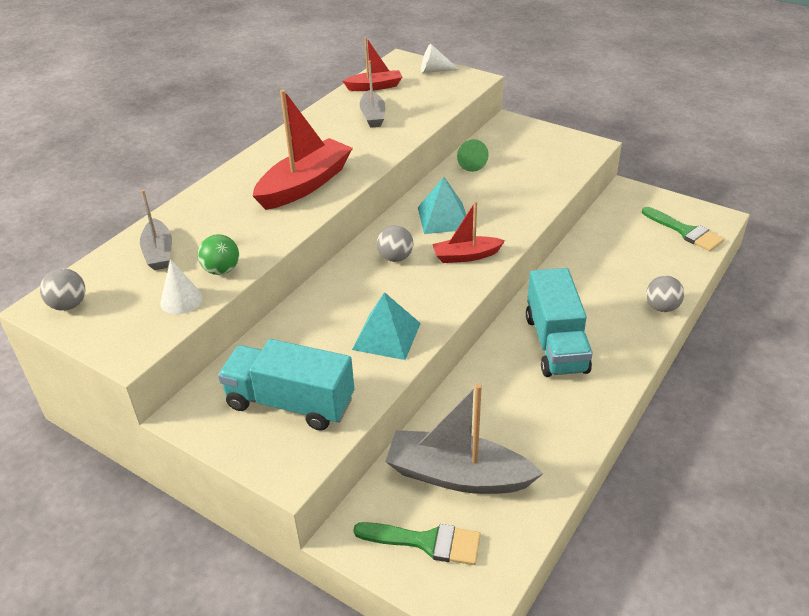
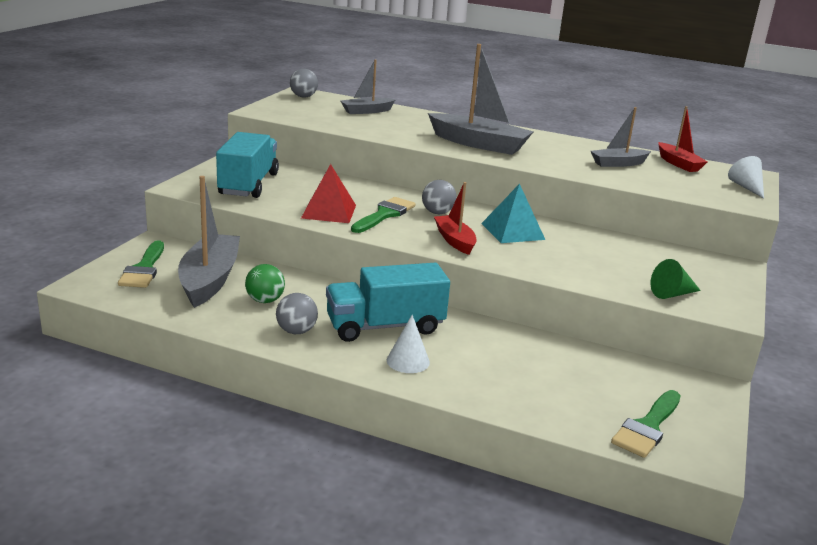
camera: 75 degrees right, 15 degrees down
(181, 300) = (314, 119): white cone -> white cone (408, 361)
(222, 270) = (351, 126): green ball -> green ball (265, 300)
(305, 185) = (479, 144): red boat -> grey boat
(386, 336) = (329, 211): turquoise pyramid -> red pyramid
(398, 295) = (384, 214): none -> green brush
(470, 163) = (625, 243): green cone -> green cone (672, 294)
(661, 307) = (471, 395): grey ball -> grey ball (296, 331)

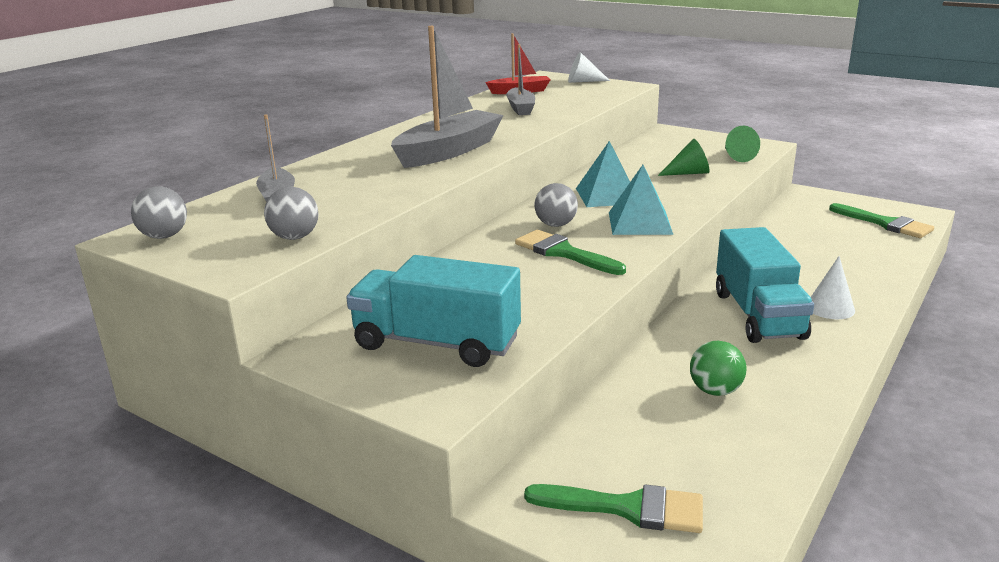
camera: 75 degrees left, 0 degrees up
(209, 279) = (658, 438): grey boat -> none
(296, 331) = (792, 370): grey ball -> grey ball (295, 237)
(329, 211) = (553, 285): red pyramid -> none
(454, 241) = (639, 223): red boat -> turquoise pyramid
(597, 267) = (688, 173): none -> green cone

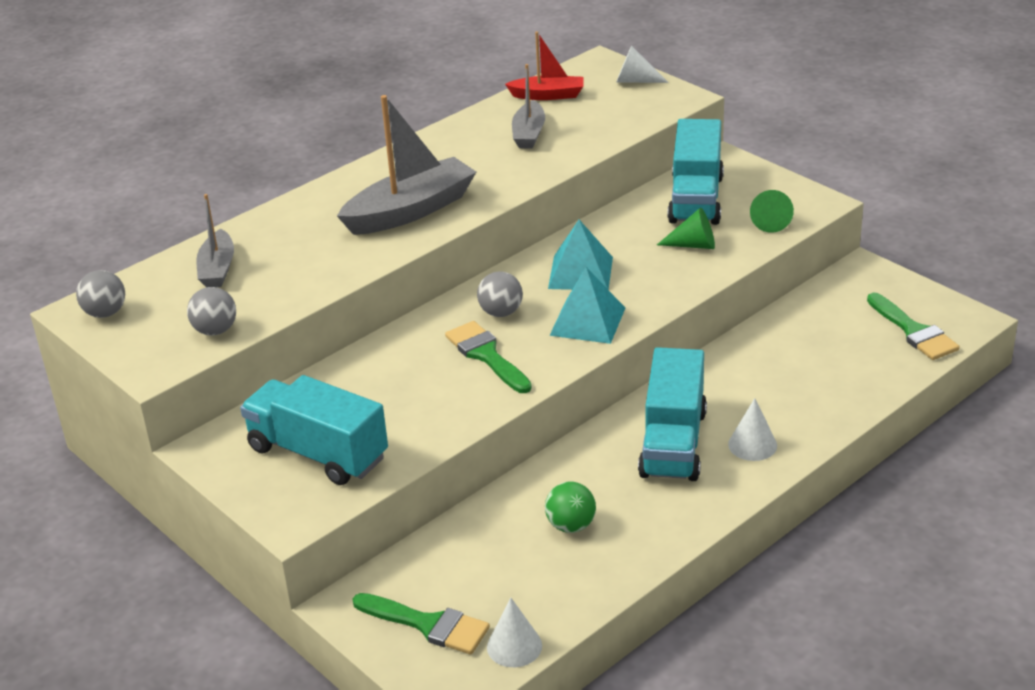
camera: 15 degrees right, 10 degrees up
(666, 150) = (696, 199): none -> turquoise truck
(743, 516) = (514, 646): none -> white cone

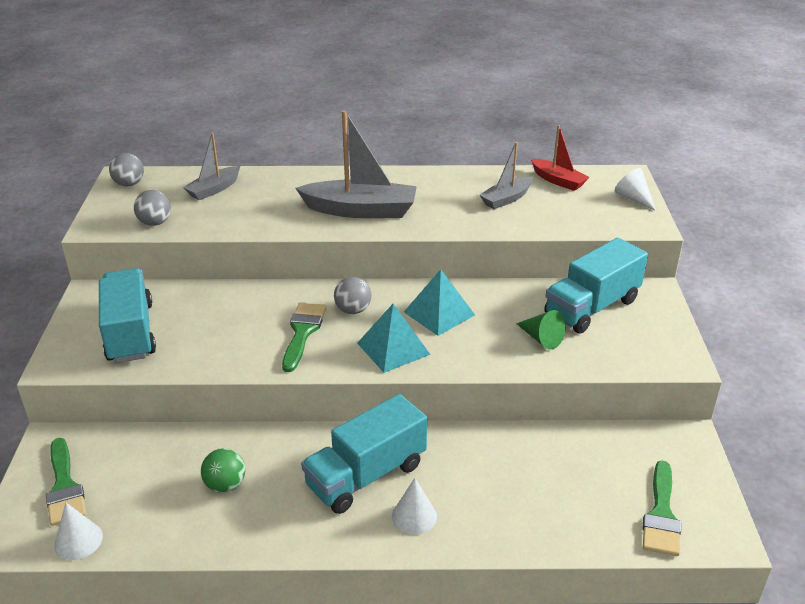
camera: 40 degrees right, 0 degrees up
(770, 221) = (623, 353): green cone -> none

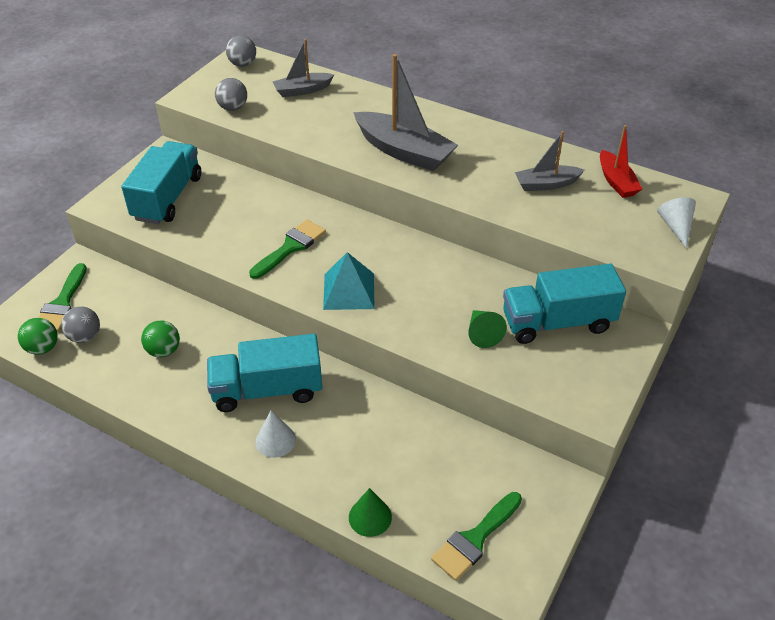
camera: 30 degrees right, 10 degrees up
(78, 540) = (43, 348): white cone -> green ball
(353, 310) = (346, 243): grey ball -> grey ball (85, 336)
(439, 313) = (414, 274): turquoise pyramid -> none
(560, 540) = (370, 517): none -> green cone

